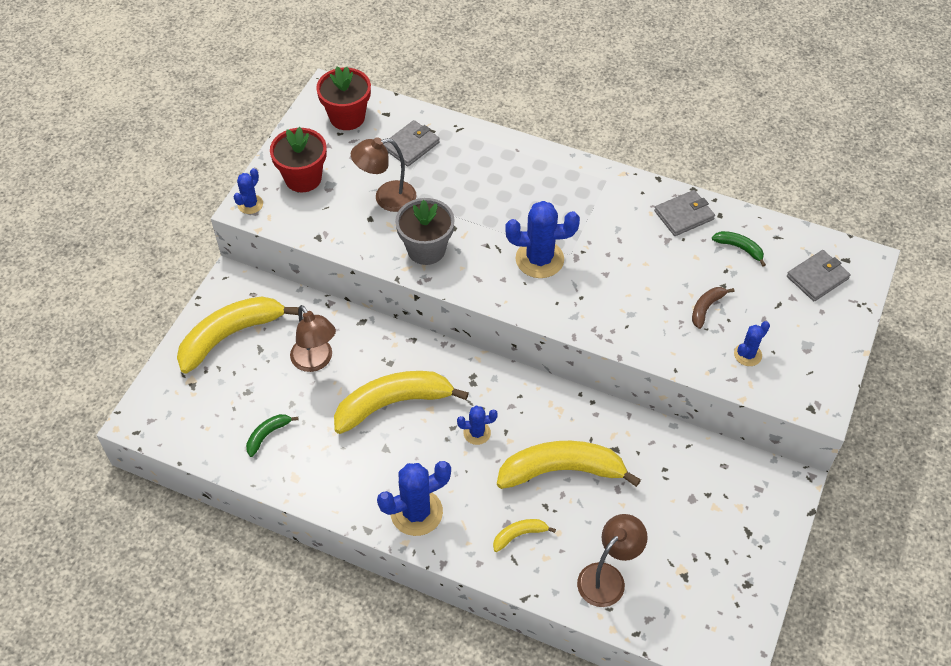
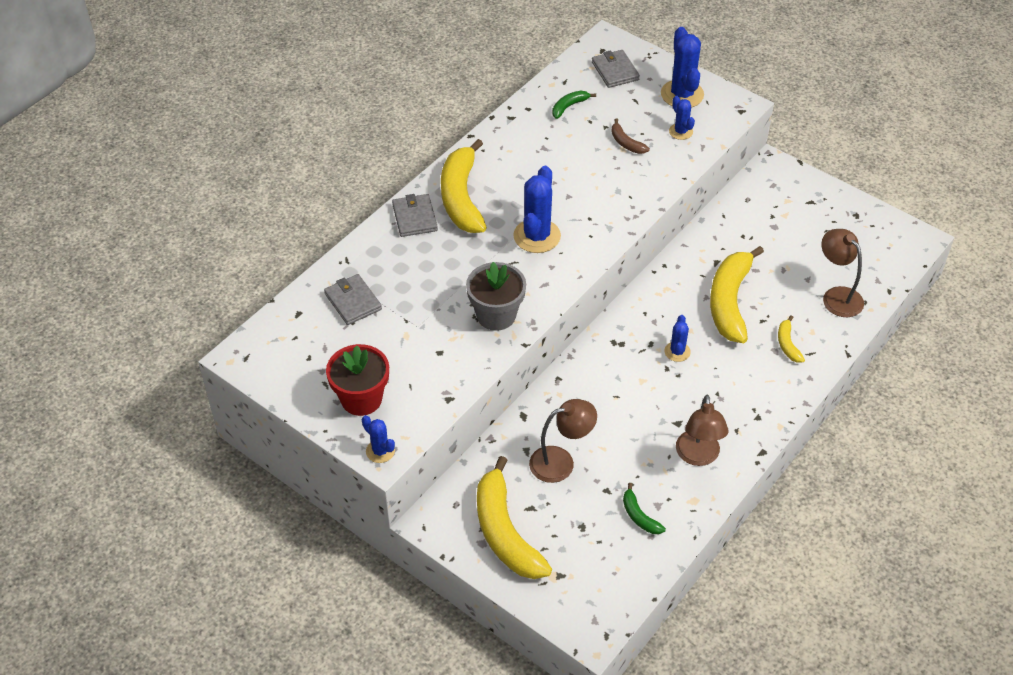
camera: 75 degrees left, 5 degrees down
(347, 117) = (288, 347): red flower pot -> none
(386, 198) = (417, 334): brown lamp -> brown lamp (698, 456)
(393, 403) = (629, 408): yellow banana -> yellow banana (461, 197)
(416, 512) = (751, 412): blue cactus -> blue cactus (682, 94)
(684, 215) = (520, 130): grey wallet -> grey wallet (414, 217)

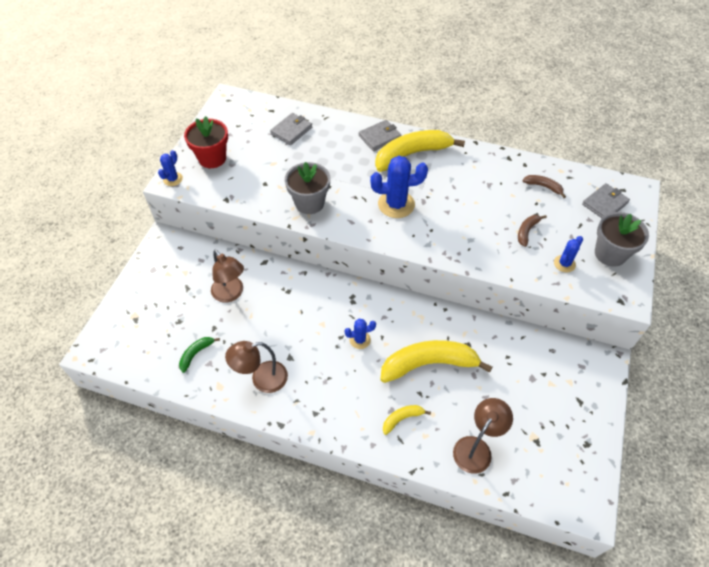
camera: 70 degrees right, 5 degrees up
(505, 532) = (164, 279): yellow banana -> none
(569, 106) = (543, 187): green banana -> brown banana
(682, 94) = (610, 254): blue cactus -> grey flower pot

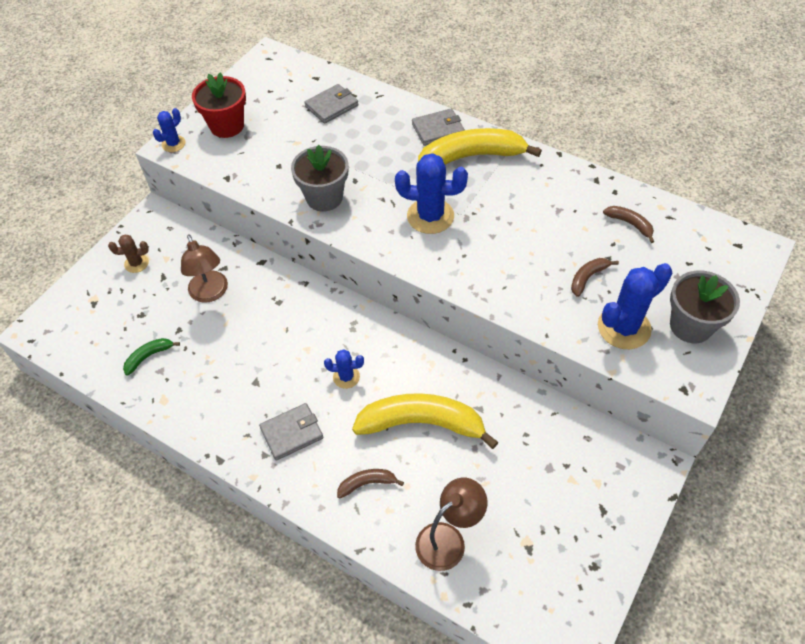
camera: 15 degrees right, 0 degrees up
(161, 281) = (136, 263): none -> brown cactus
(262, 379) = (215, 401): brown lamp -> none
(402, 419) = (367, 483): yellow banana -> brown banana
(564, 264) = (624, 328): blue cactus -> blue cactus, size x1.84
(604, 204) = (706, 259): grey wallet -> grey wallet (292, 433)

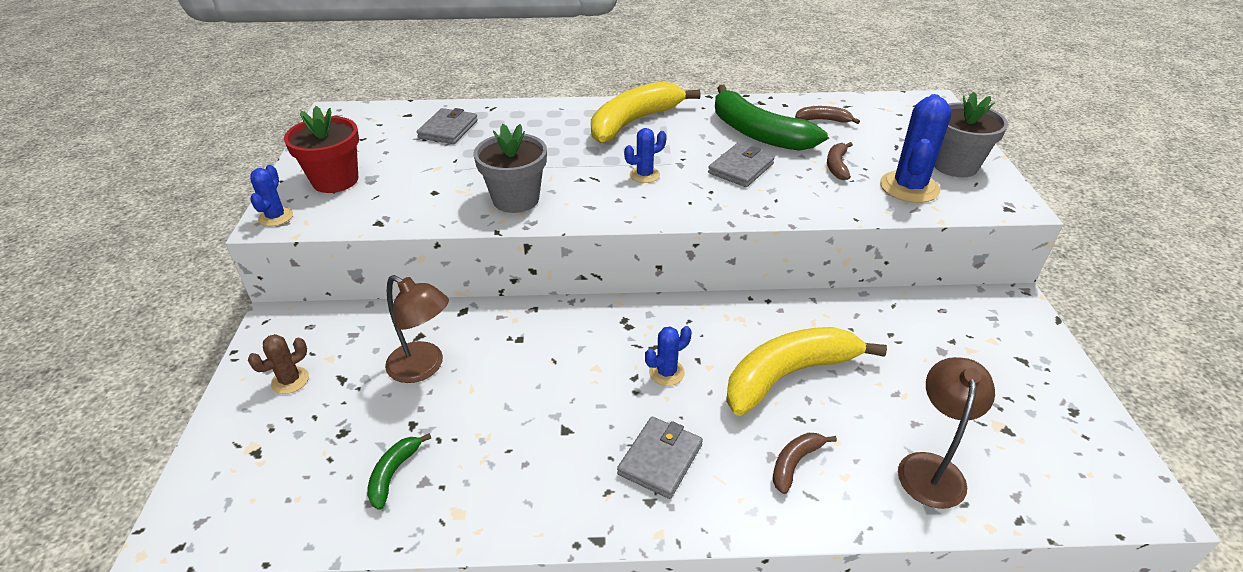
camera: 35 degrees left, 15 degrees down
(430, 216) = (644, 175): blue cactus -> blue cactus, size x0.54
(438, 129) = (579, 113): grey wallet -> grey wallet (741, 168)
(558, 213) = (757, 133): none -> green banana

